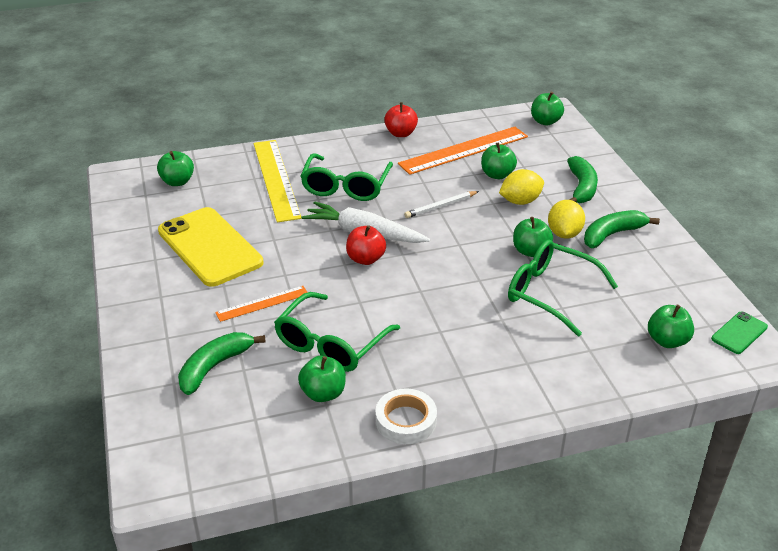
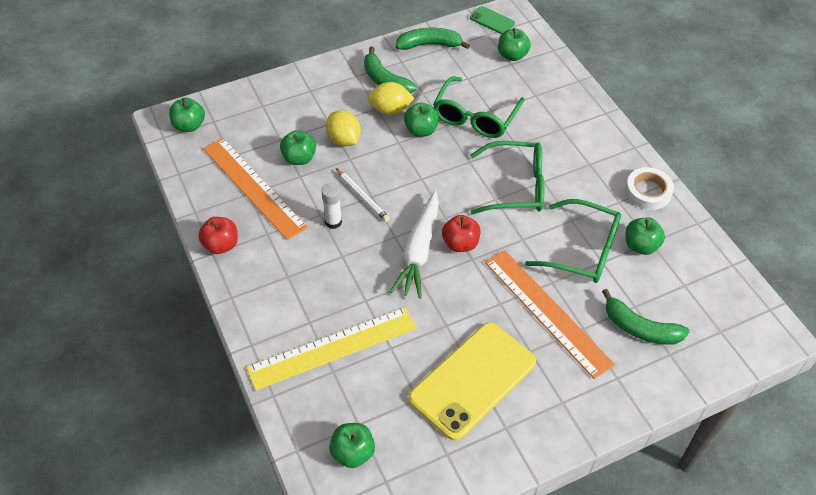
camera: 100 degrees left, 15 degrees up
(262, 303) = (547, 312): orange ruler -> orange ruler, size x1.87
(346, 186) = (337, 279): green glasses -> green glasses (515, 186)
(412, 188) = (333, 222): none -> white glue stick
(581, 188) = (314, 99): green banana -> green banana (429, 44)

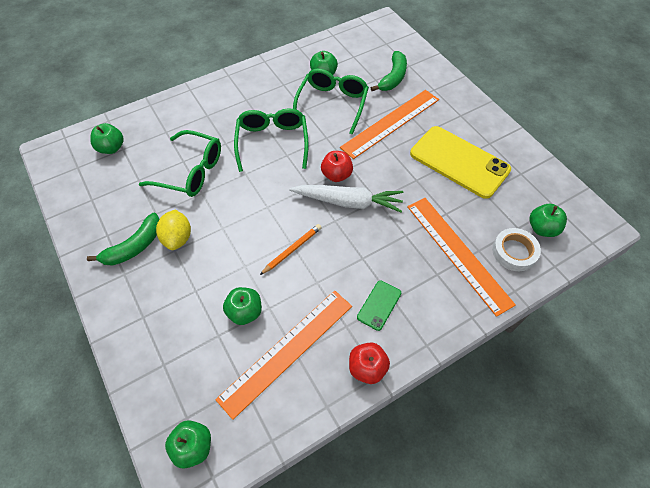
camera: 95 degrees left, 5 degrees up
(333, 222) = (325, 270): white glue stick -> none
(333, 348) = (458, 253): yellow ruler -> orange ruler
(344, 140) = (218, 274): yellow lemon -> none
(362, 197) = (292, 249): white pencil -> orange pencil
(421, 130) = (207, 211): green apple -> none
(429, 44) = (84, 212): green banana -> none
(492, 20) = (58, 164): green phone -> green phone (379, 305)
(648, 191) = (273, 69): white tape -> white tape (514, 252)

